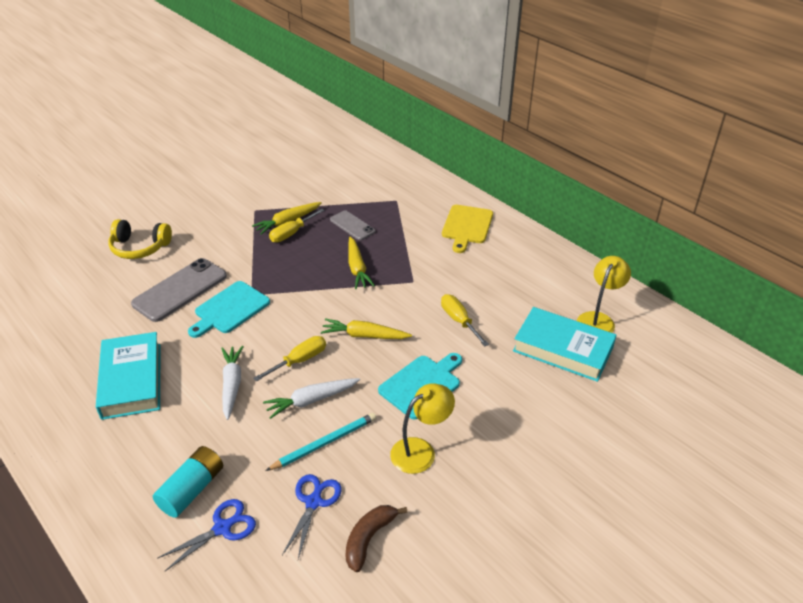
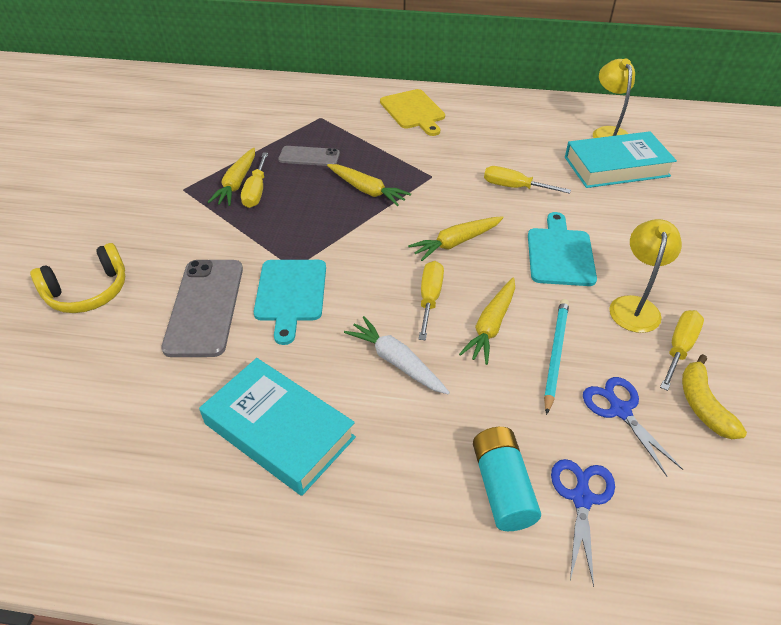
camera: 40 degrees left, 5 degrees up
(311, 400) = (491, 326): white carrot -> yellow carrot
(369, 539) = (703, 405): brown banana -> yellow banana
(408, 496) = (679, 348): none -> yellow screwdriver

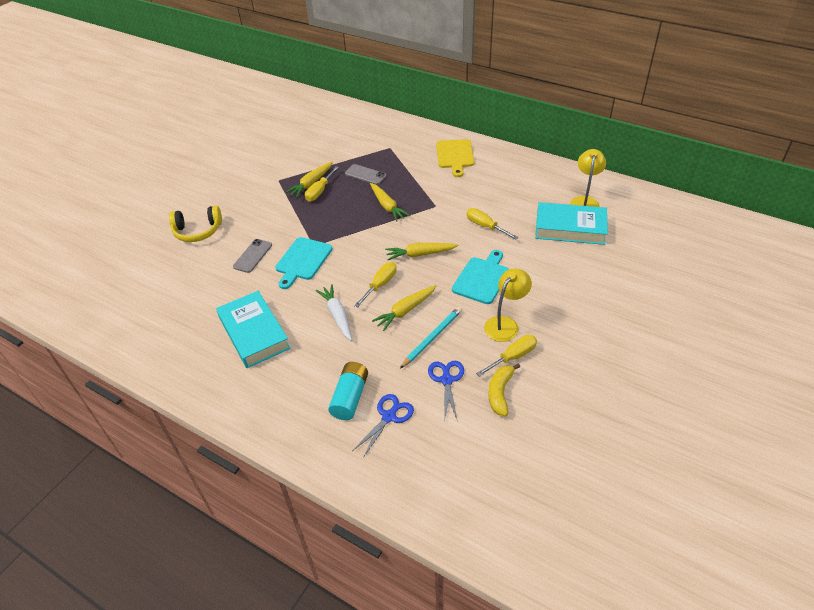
camera: 25 degrees right, 0 degrees up
(205, 307) = (253, 256): grey phone -> grey phone, size x0.58

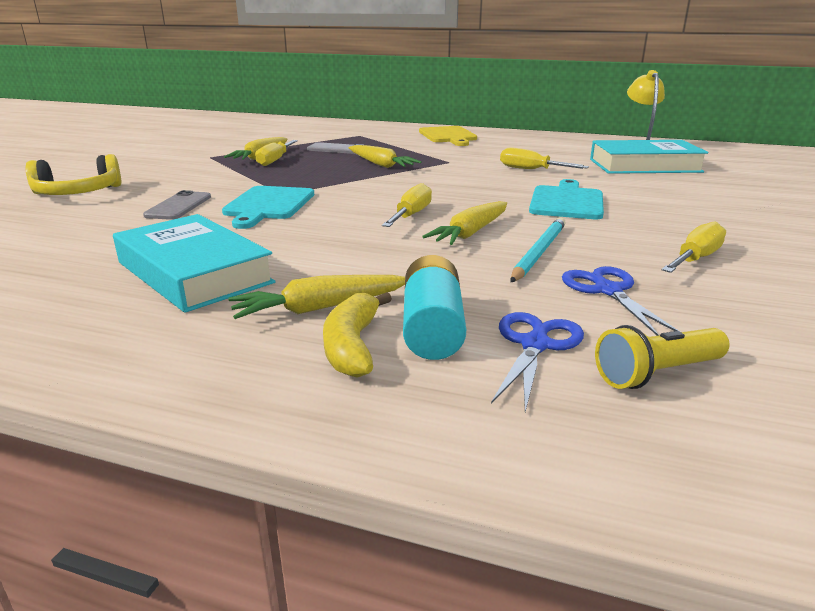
camera: 15 degrees left, 20 degrees down
(337, 315) = (352, 244): white carrot -> none
(420, 254) = (455, 191): yellow carrot -> yellow carrot (320, 308)
(429, 444) = (657, 373): none -> yellow flashlight
(500, 393) = (720, 295): yellow banana -> yellow banana (352, 346)
(505, 324) = (645, 232): yellow lamp -> none

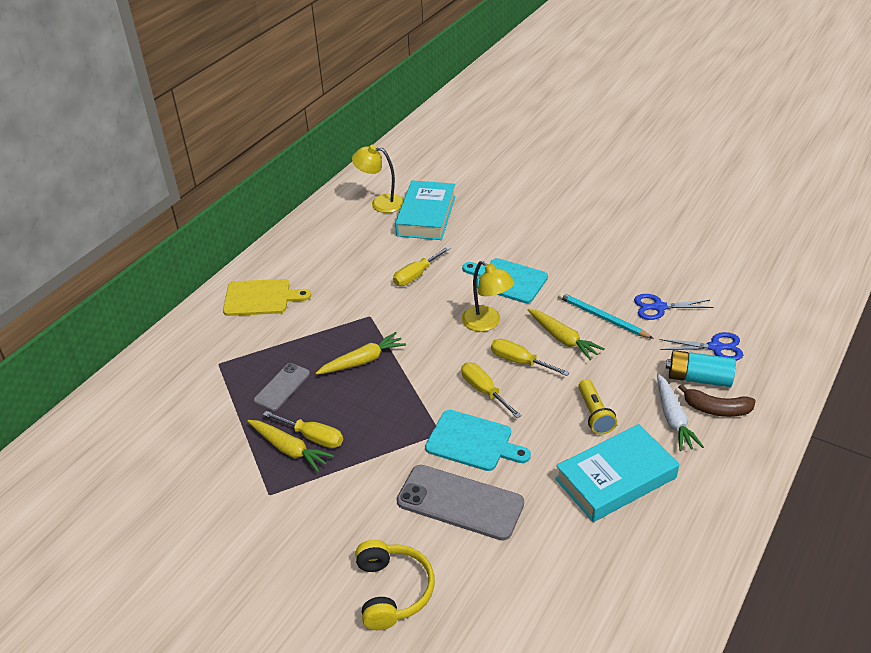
camera: 75 degrees left, 15 degrees up
(179, 206) = (460, 502): grey phone -> grey phone, size x1.72
(320, 308) = (673, 419): yellow carrot -> white carrot
(352, 346) = (716, 409): yellow banana -> brown banana
(473, 198) = (487, 323): none -> yellow lamp
(535, 344) = (716, 347): blue scissors -> blue scissors turned 150 degrees clockwise
(657, 373) = (741, 319): yellow flashlight -> yellow flashlight (594, 414)
(695, 259) = (620, 263): yellow screwdriver -> yellow screwdriver (484, 391)

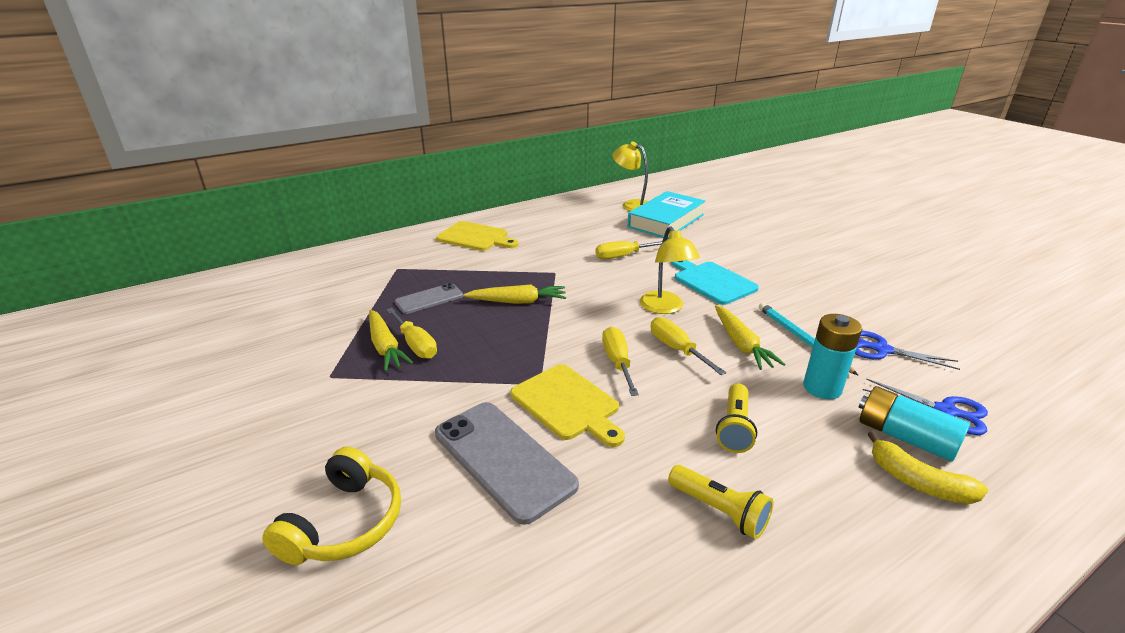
camera: 25 degrees right, 10 degrees down
(473, 442) = (567, 404): turquoise cutting board -> yellow cutting board
(615, 478) = (719, 510): turquoise book -> yellow flashlight
(634, 358) = (822, 388): none -> turquoise battery
(673, 419) = (844, 470): white carrot -> none
(716, 409) = (918, 482): brown banana -> yellow banana

